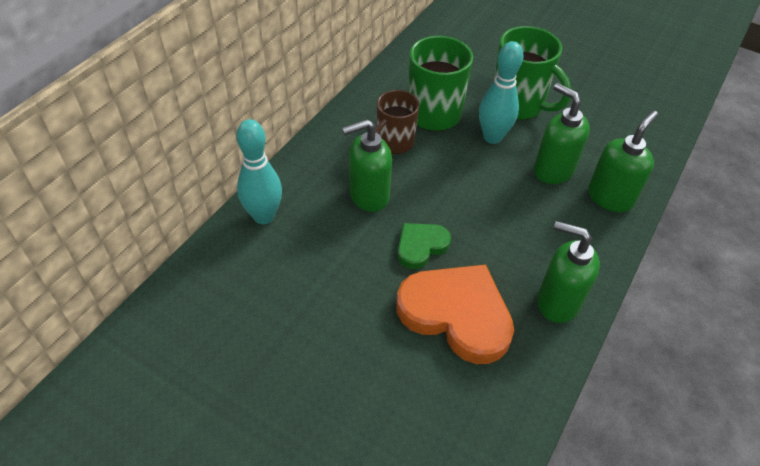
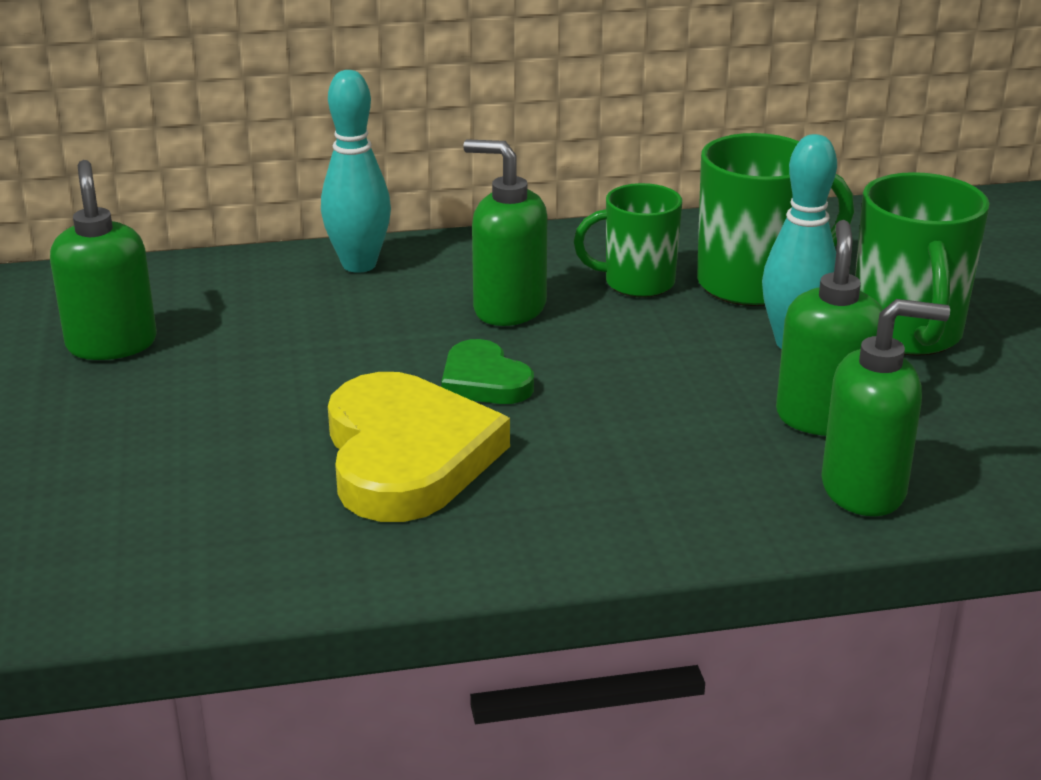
camera: 50 degrees right, 20 degrees down
(394, 143) = (636, 283): brown mug -> green mug
(421, 246) = (484, 380): green heart -> green heart turned 135 degrees counterclockwise
(456, 314) = (407, 456): orange heart -> yellow heart
(557, 302) = (559, 527): green soap dispenser -> green soap dispenser (112, 344)

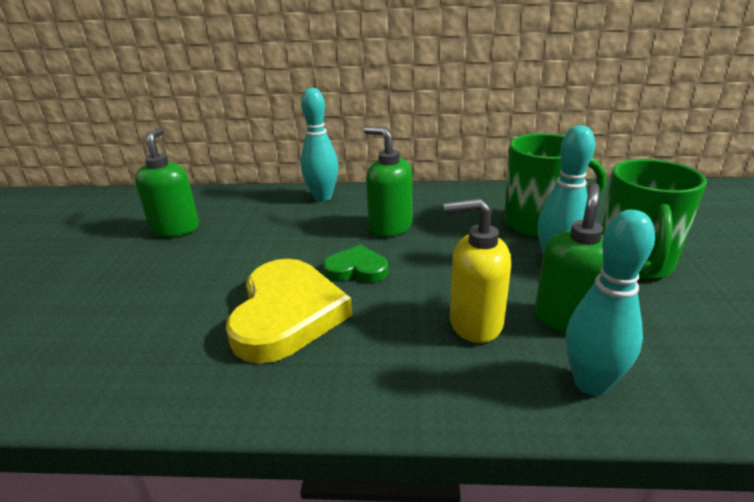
camera: 15 degrees right, 0 degrees up
(484, 380) = (356, 269): green heart -> green heart turned 120 degrees clockwise
(636, 283) = (468, 218): green mug -> none
(695, 437) = (475, 323): none -> yellow soap dispenser
(864, 490) = (590, 383): green soap dispenser -> turquoise bowling pin

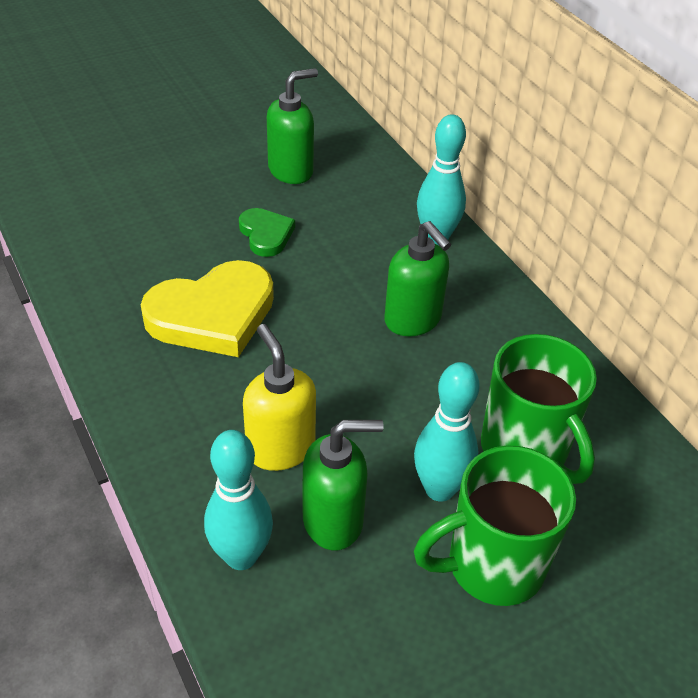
camera: 55 degrees right, 15 degrees up
(356, 269) = (312, 328): green heart -> green heart (266, 234)
(390, 227) = (413, 320): green soap dispenser -> green soap dispenser turned 135 degrees clockwise

